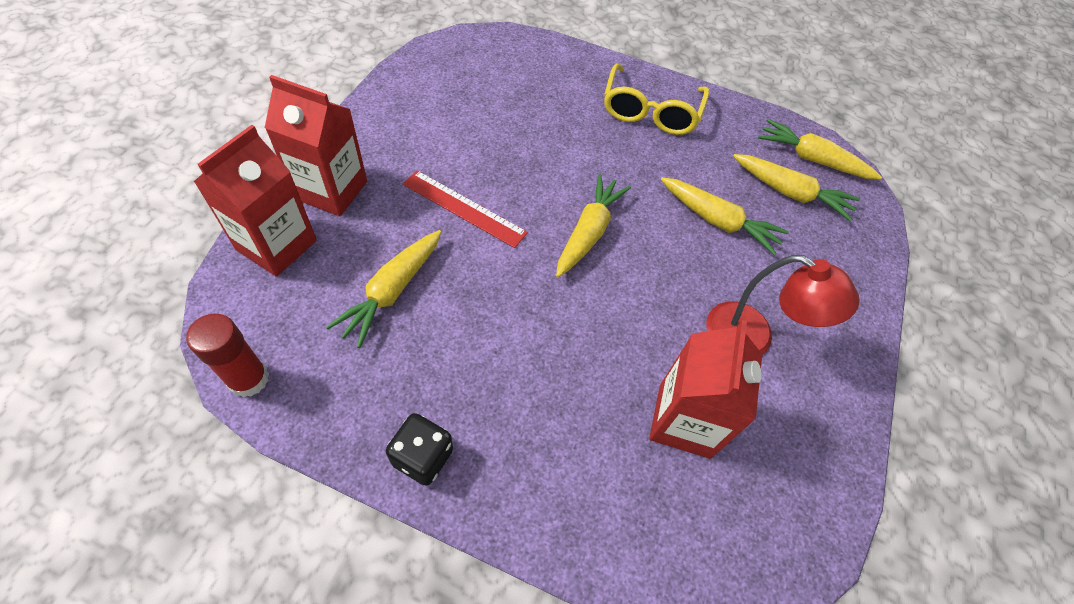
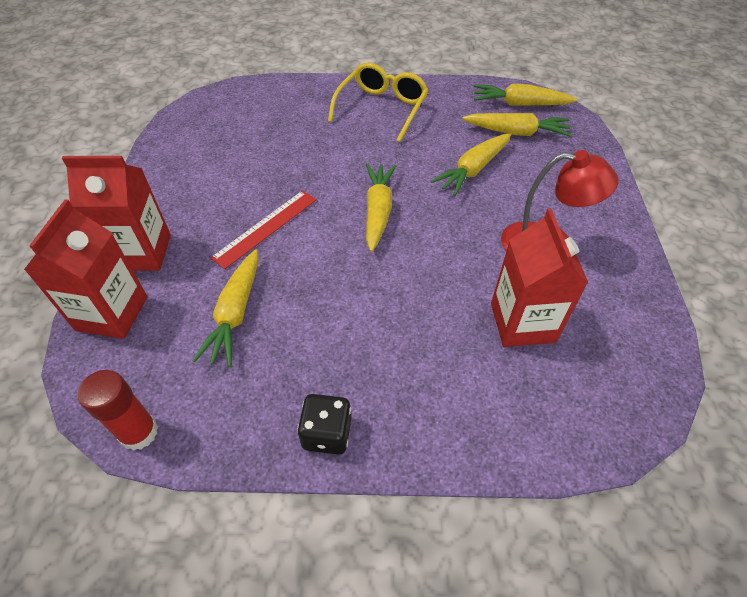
camera: 15 degrees left, 5 degrees down
(464, 208) = (266, 228): red ruler -> red ruler turned 60 degrees counterclockwise
(650, 112) = (382, 108): yellow glasses -> yellow glasses turned 150 degrees counterclockwise
(717, 221) = (473, 170): yellow carrot -> yellow carrot turned 120 degrees clockwise

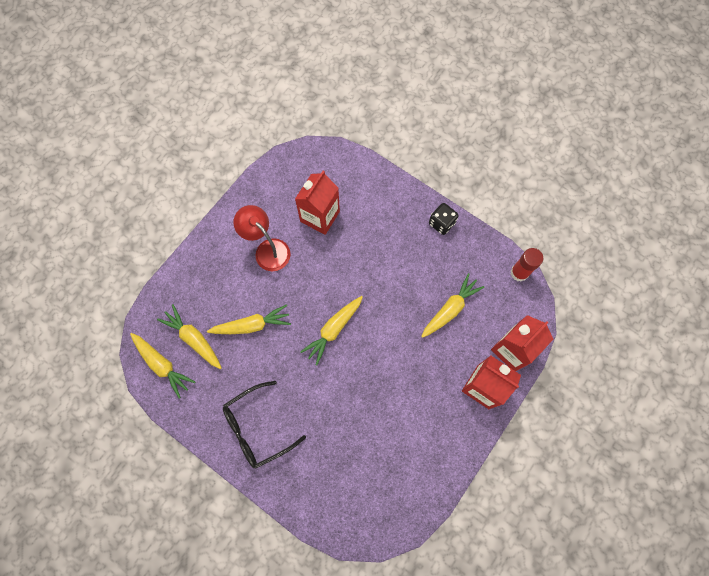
camera: 145 degrees left, 20 degrees up
(266, 228) = (404, 359): red ruler -> none
(382, 108) = (257, 428): yellow glasses -> black glasses

